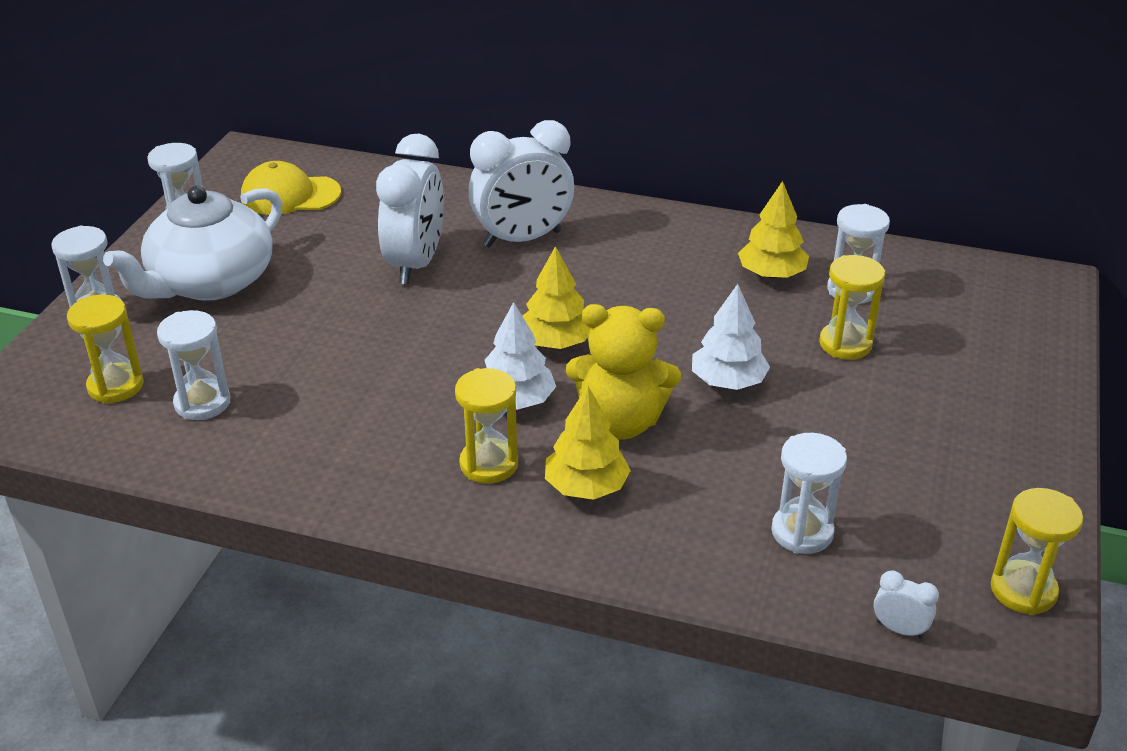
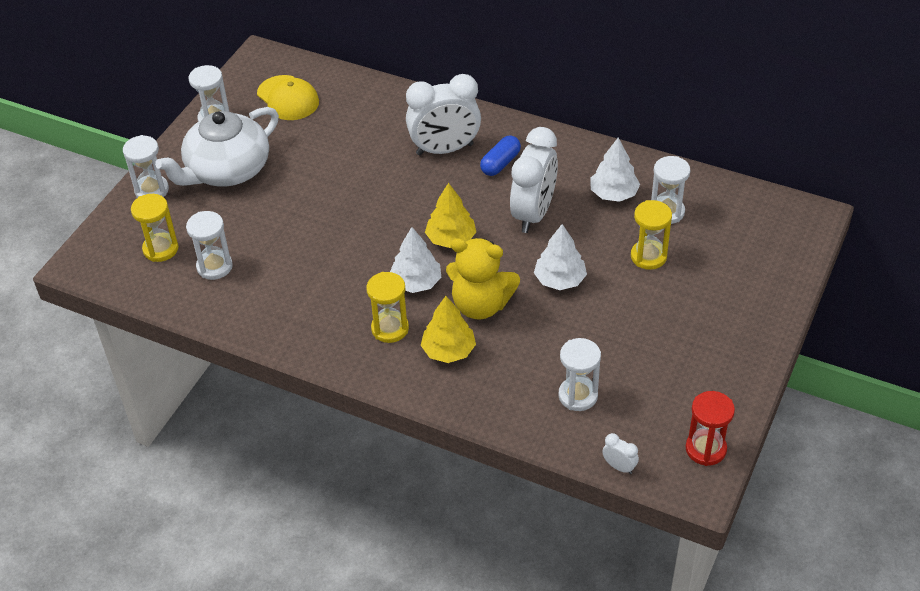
camera: 10 degrees right, 10 degrees up
(290, 195) = (288, 98): yellow cap -> yellow cap turned 135 degrees counterclockwise
(415, 264) = (367, 165): white clock -> white clock (533, 214)
(604, 250) = (500, 163): none -> blue capsule
(771, 274) = (613, 194): yellow tree -> white tree
(1023, 590) = (705, 449): yellow hourglass -> red hourglass

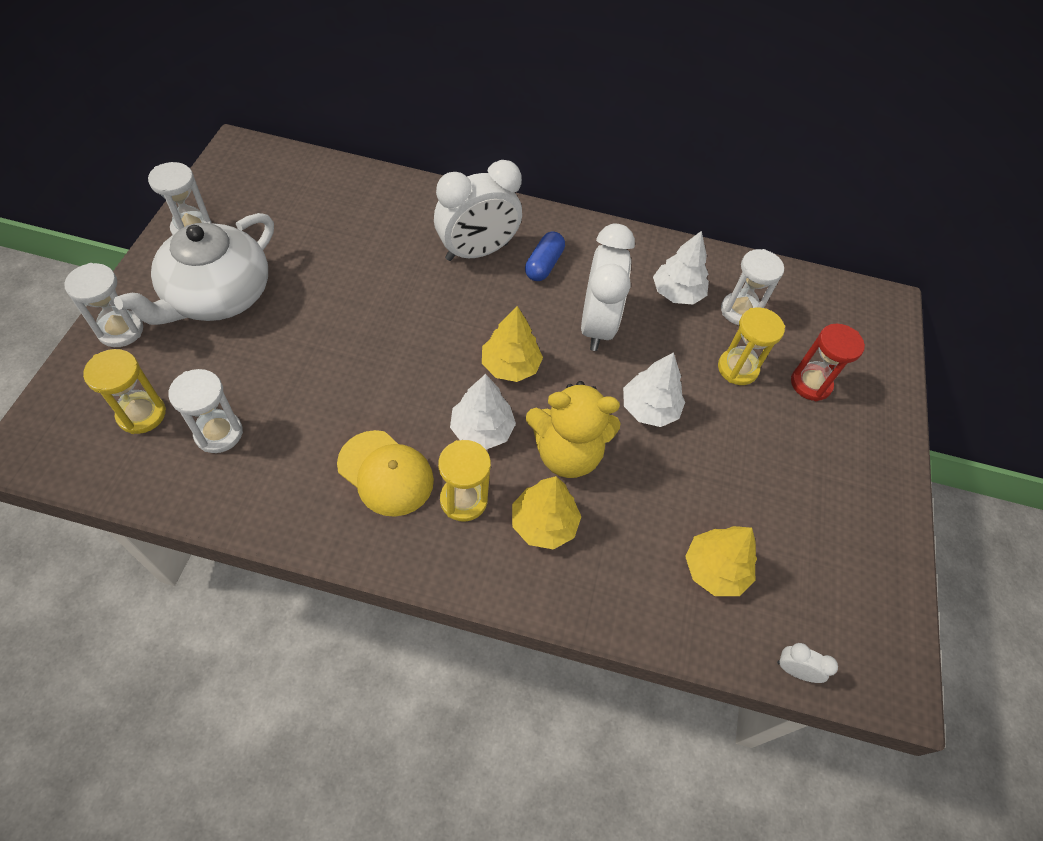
camera: 20 degrees left, 10 degrees up
(288, 98) = (280, 199): yellow cap -> yellow cap (386, 473)
(578, 396) = (715, 569): white hourglass -> yellow tree
(705, 449) = (884, 626): red hourglass -> red hourglass (810, 384)

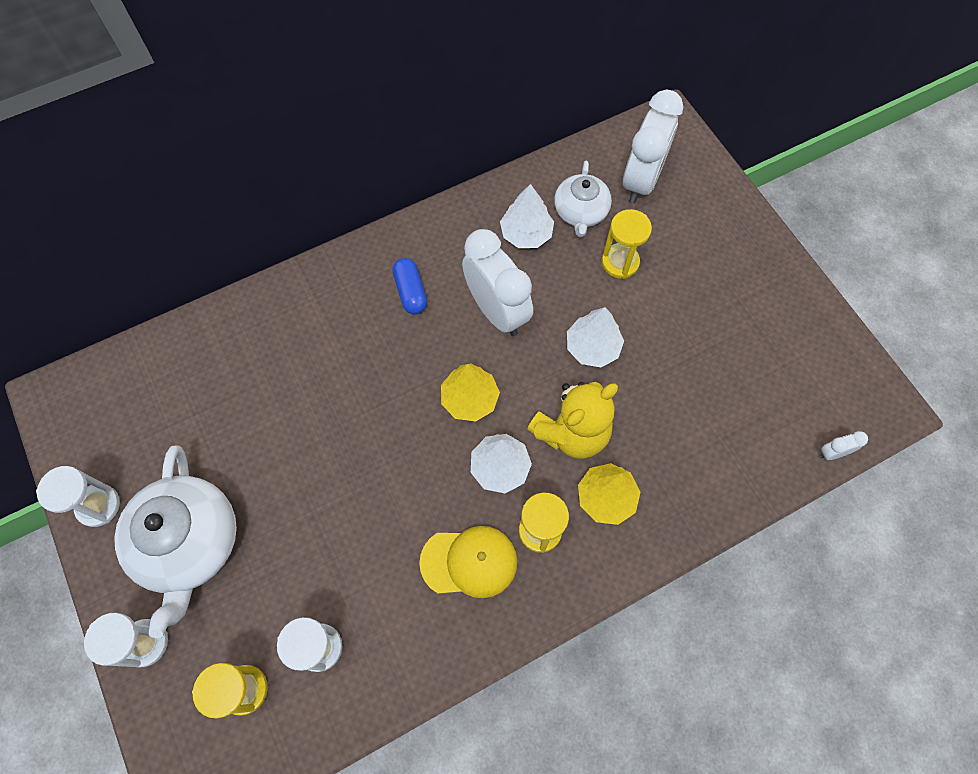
camera: 35 degrees left, 10 degrees up
(477, 252) = (350, 324): white clock -> white clock (641, 180)
(715, 569) = (734, 428): yellow tree -> none
(739, 311) = (580, 212): white hourglass -> white teapot
(810, 384) = (675, 233): red hourglass -> none

